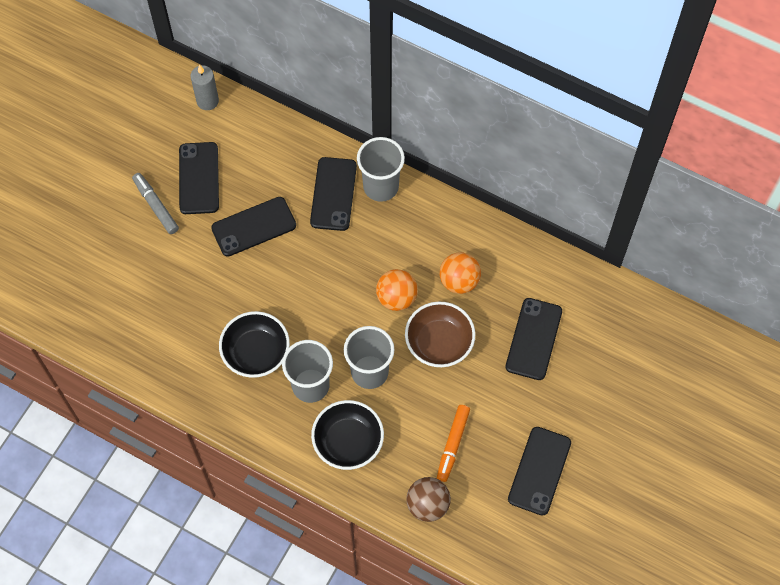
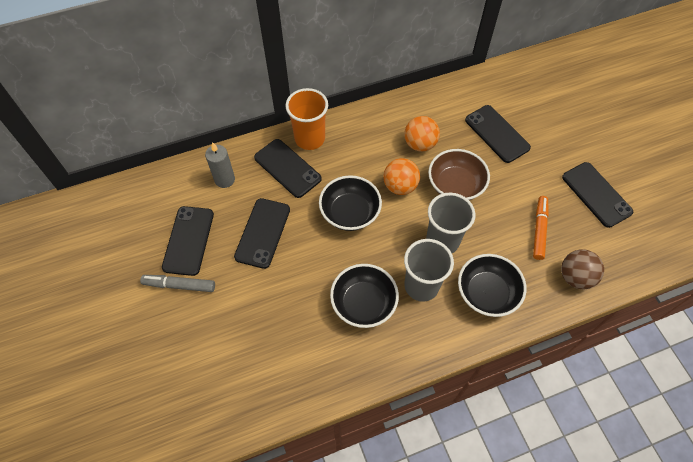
camera: 50 degrees left, 5 degrees down
(199, 178) = (188, 240): black phone -> black phone turned 60 degrees clockwise
(207, 101) = (136, 192): grey candle -> grey candle (224, 179)
(332, 278) = (350, 213): none -> black bowl
(381, 186) = (309, 139): grey cup -> orange cup
(452, 444) = (539, 230): orange marker -> orange marker turned 135 degrees counterclockwise

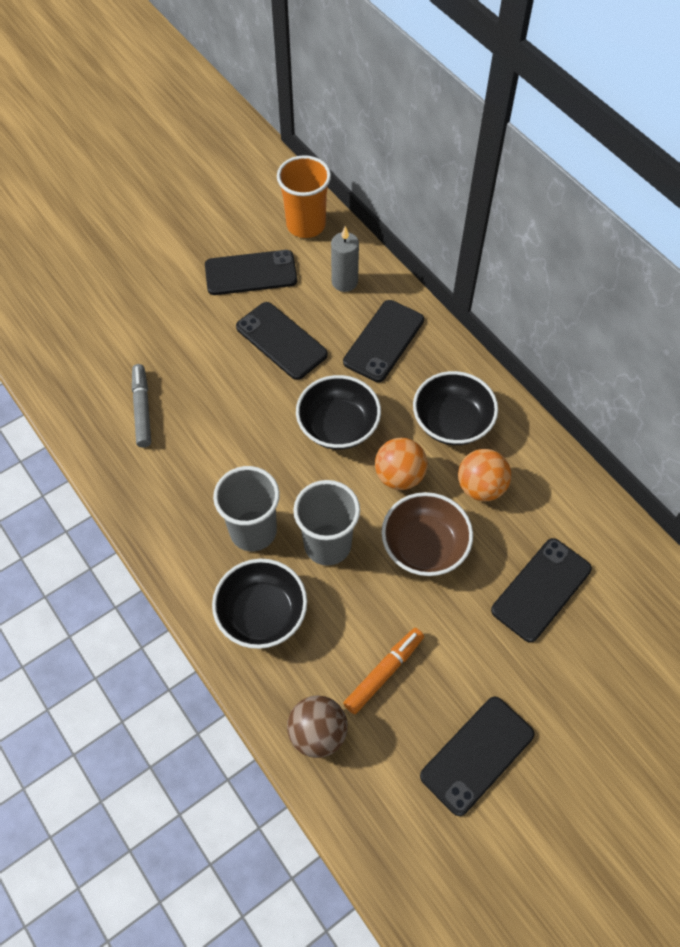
camera: 75 degrees right, 0 degrees up
(179, 285) = (192, 283): grey marker -> grey marker (142, 409)
(263, 233) = (281, 341): black phone -> black phone turned 45 degrees clockwise
(309, 139) = (439, 353): orange cup -> orange cup (306, 225)
(363, 303) = (213, 470): black bowl -> black bowl (452, 422)
(539, 230) = (384, 672): orange marker -> orange marker turned 45 degrees counterclockwise

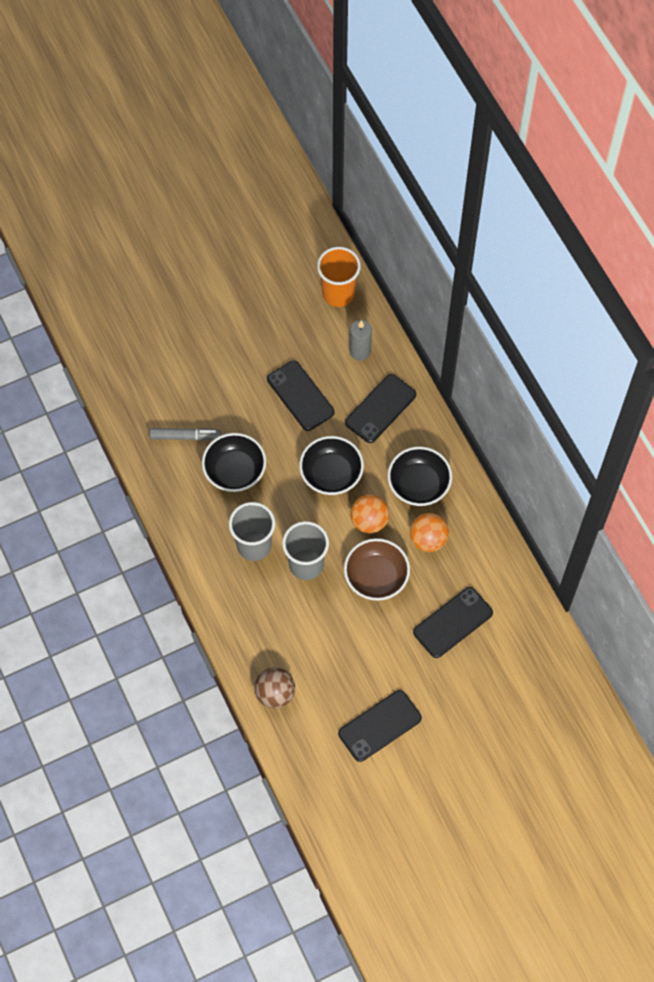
camera: 10 degrees right, 5 degrees up
(142, 409) = (185, 436): grey marker -> grey marker turned 90 degrees clockwise
(251, 273) = (286, 331): black phone -> none
(262, 614) = (250, 606): black bowl -> black bowl (235, 471)
(384, 672) = (328, 661): orange marker -> none

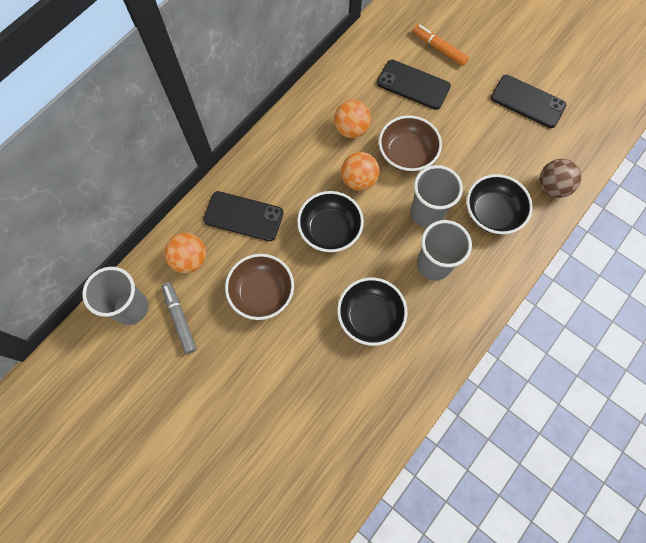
camera: 115 degrees left, 5 degrees up
(185, 436) = (357, 383): grey marker -> grey marker (180, 319)
(300, 396) = (262, 292): black phone -> brown bowl
(338, 293) = (131, 308): orange cup -> grey cup
(360, 351) = (190, 259): grey candle -> orange ball
(418, 485) = (304, 156): black bowl -> black bowl (492, 213)
(486, 671) = (439, 48): none -> orange marker

